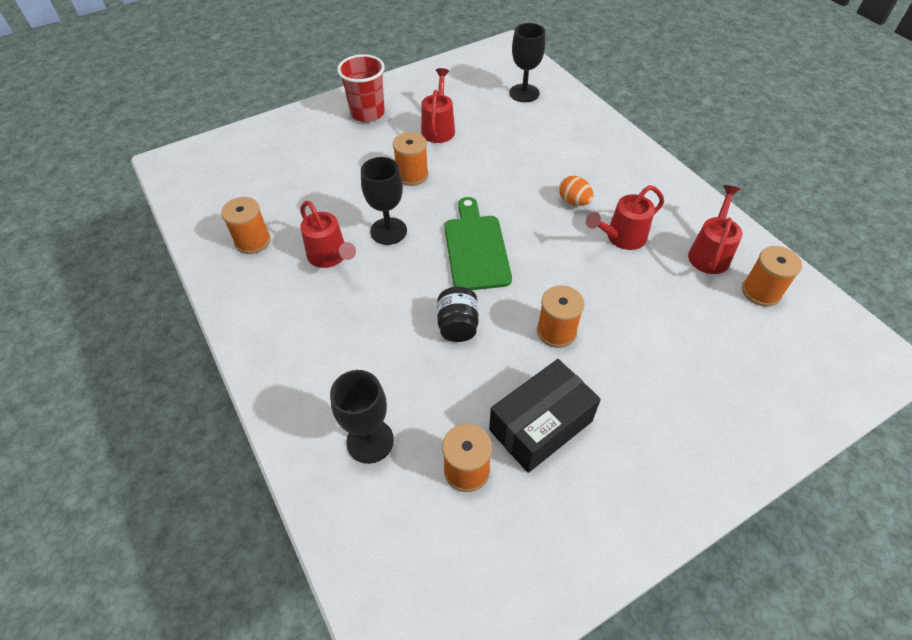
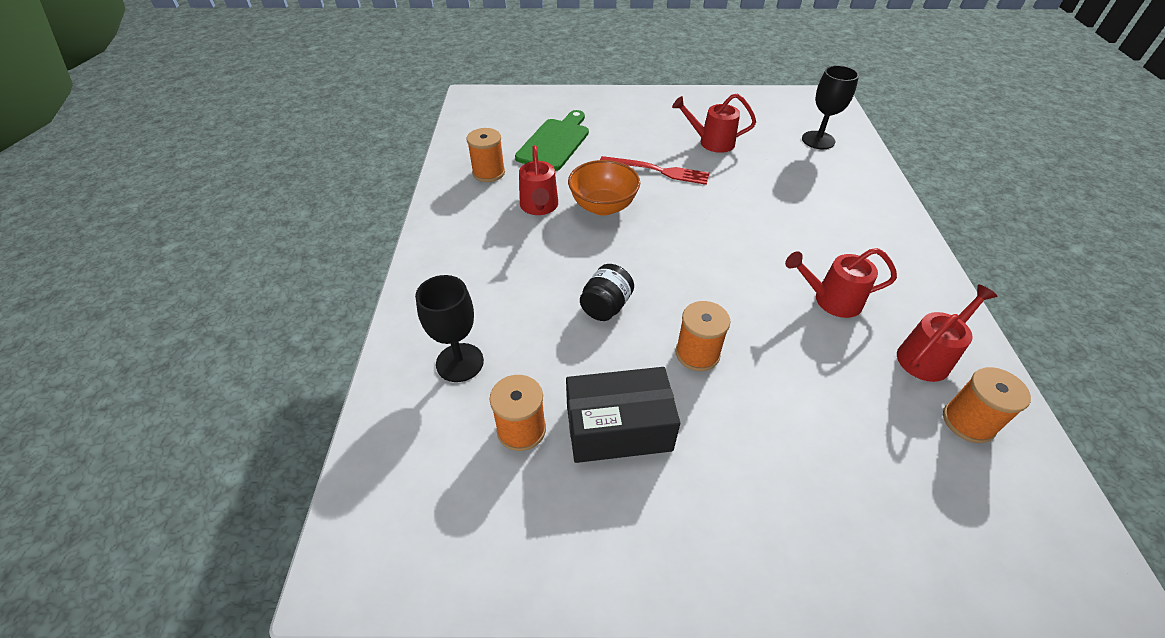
camera: 30 degrees right, 5 degrees down
(367, 113) = (655, 111): red cup -> none
(388, 231) = (603, 206): black goblet -> orange bowl
(412, 175) = (658, 171): orange spool -> red fork
(438, 128) = (711, 142): red watering can -> red watering can turned 120 degrees counterclockwise
(476, 248) = (671, 250): green cutting board -> green cutting board (555, 142)
(574, 202) = (801, 249): orange egg -> none

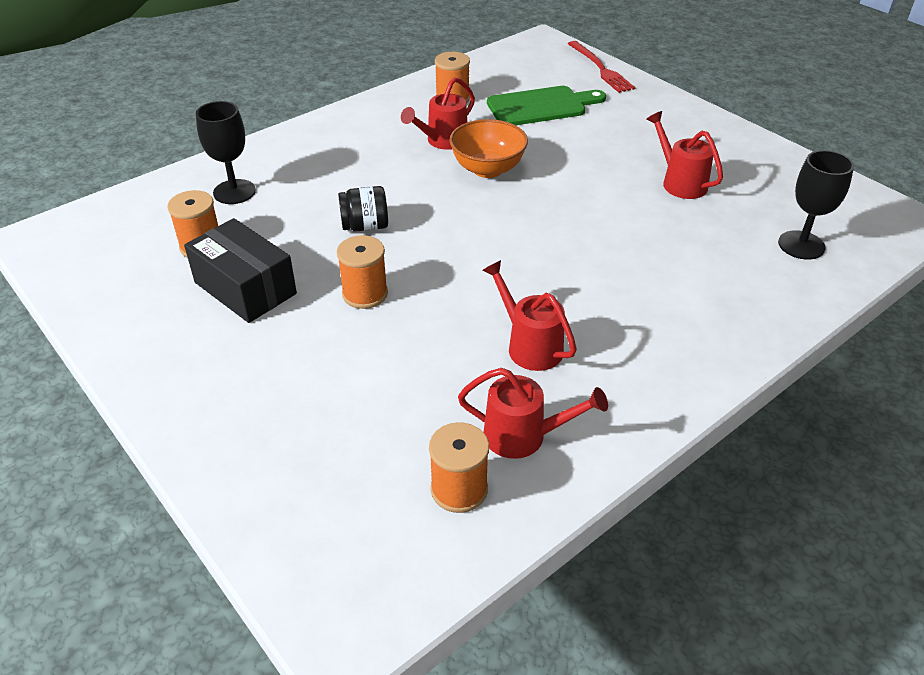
camera: 50 degrees right, 5 degrees down
(658, 171) = (583, 173): red fork -> red fork (600, 68)

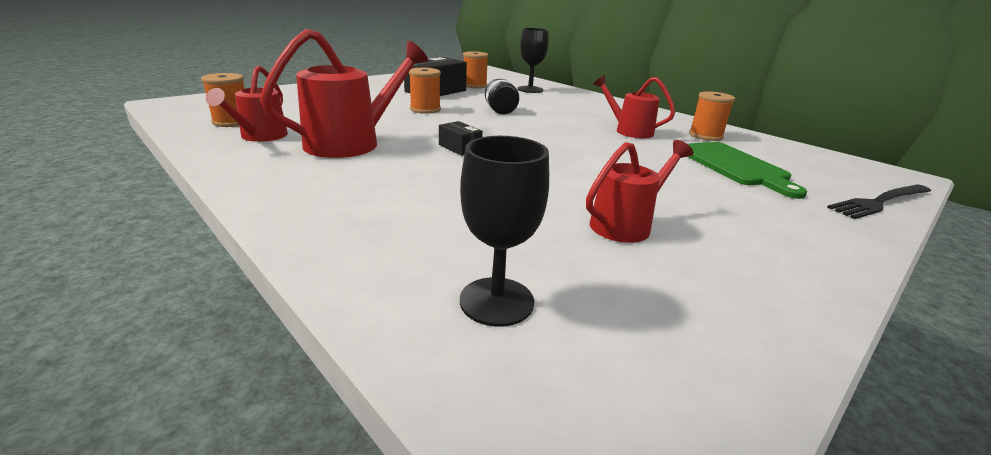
camera: 85 degrees right, 15 degrees down
(488, 169) = (594, 142): orange bowl -> none
(528, 260) = (460, 148): none -> black box
(529, 345) = (353, 142): red watering can -> red watering can, size x1.62
(600, 68) = (879, 202): red fork -> black fork

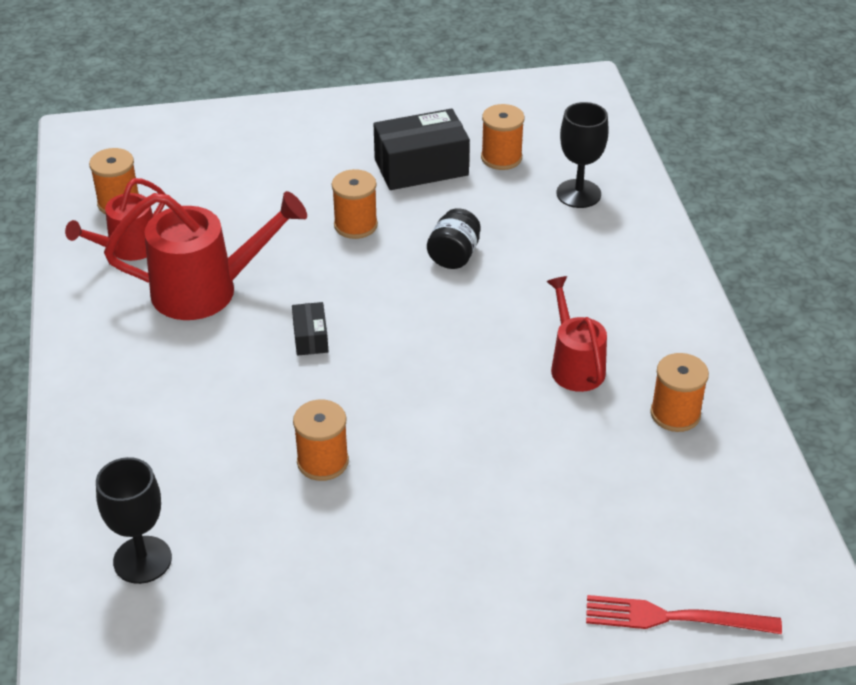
camera: 35 degrees right, 15 degrees up
(558, 195) = (323, 461): none -> orange spool
(627, 224) = (334, 528): red watering can -> none
(734, 166) = (600, 491): green cutting board -> none
(879, 202) = (674, 618): black fork -> red fork

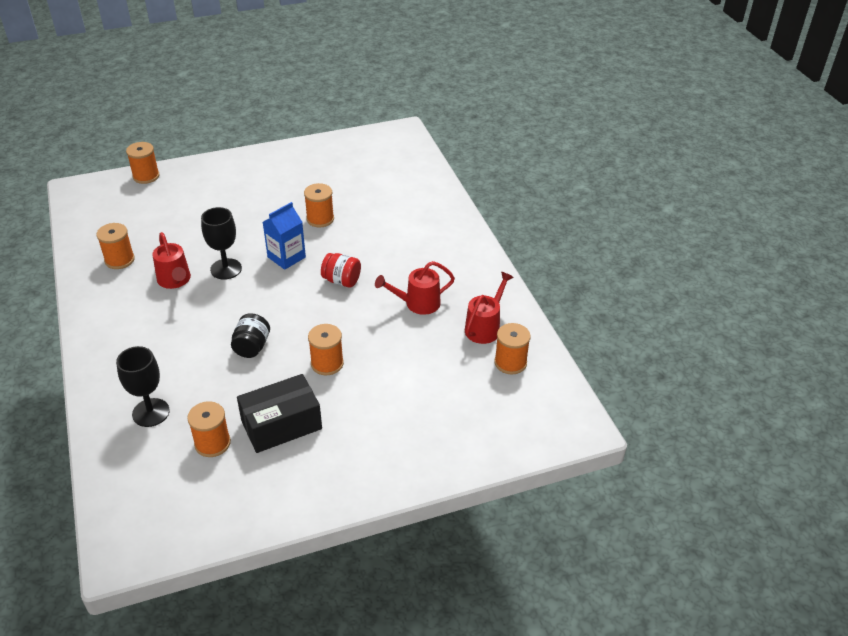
camera: 170 degrees right, 0 degrees up
(142, 560) = (397, 174): black goblet -> black goblet (226, 269)
(208, 290) = (417, 304): red watering can -> red watering can, size x0.62
(310, 338) = (341, 281): black box -> red jar
(393, 389) = (286, 257): none -> blue carton
(674, 618) = (146, 176): red fork -> orange spool

